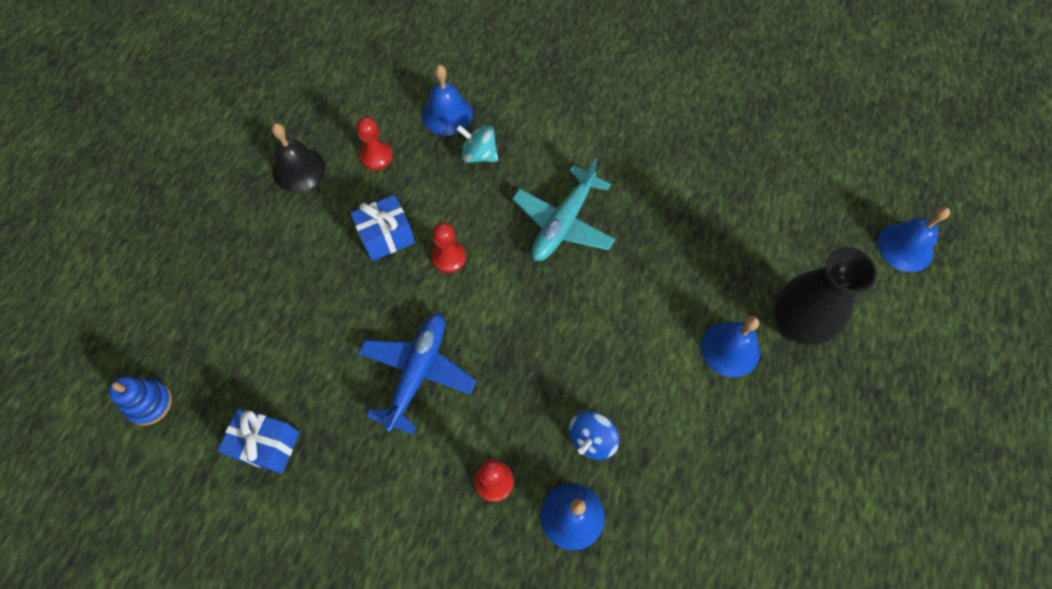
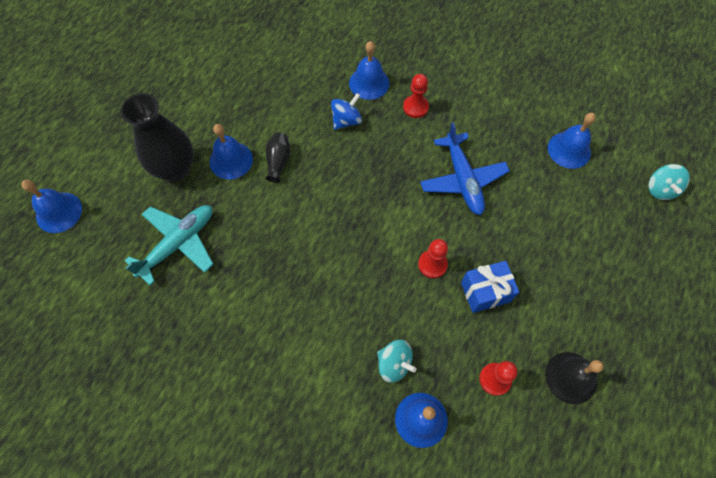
camera: 170 degrees left, 0 degrees up
(149, 403) = (660, 189): blue stacking toy -> turquoise spinning top
(267, 445) = (569, 150): blue gift -> blue bell
(417, 372) = (462, 180): blue plane -> blue plane turned 45 degrees counterclockwise
(563, 223) = (330, 279): turquoise plane -> turquoise plane (178, 243)
(668, 358) = (278, 161): none -> black vase

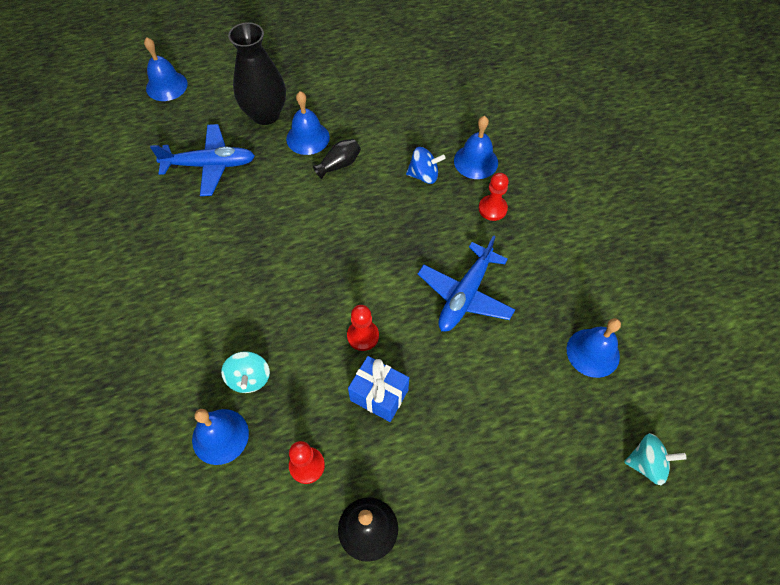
camera: 45 degrees right, 5 degrees down
(178, 243) = (210, 165): turquoise plane -> blue plane
(660, 189) = (646, 463): turquoise spinning top -> turquoise spinning top turned 135 degrees counterclockwise

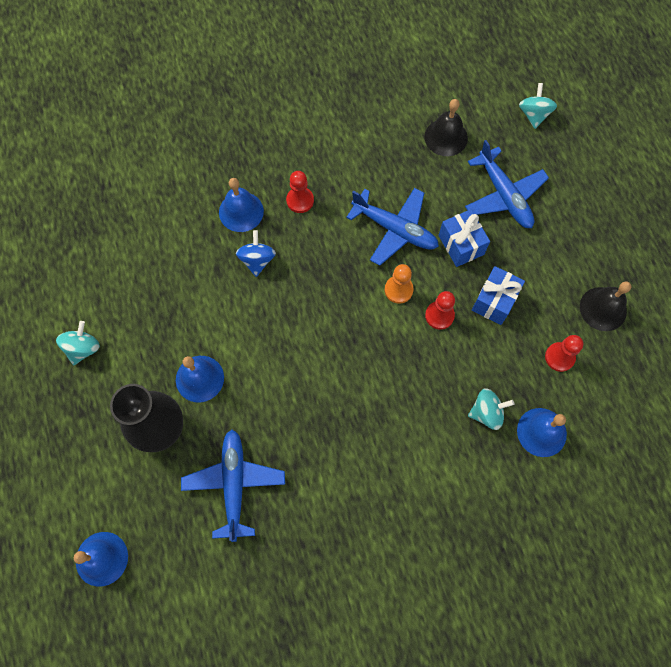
camera: 90 degrees left, 10 degrees up
(339, 165) = (239, 343): black vase -> none
(340, 62) = (83, 348): none -> turquoise spinning top
(393, 297) = (398, 290): none -> orange pawn
(449, 362) = (461, 245): none -> blue gift
(519, 416) = (504, 195): none -> blue plane
(593, 352) = (446, 137): blue bell -> black bell

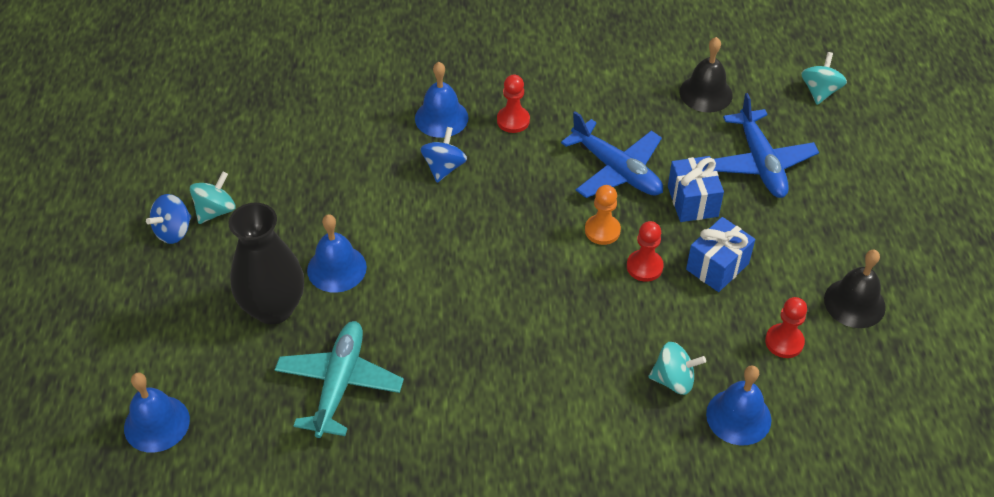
camera: 15 degrees right, 20 degrees down
(55, 377) = (173, 231): none -> blue spinning top
(234, 483) = (339, 383): blue plane -> turquoise plane

